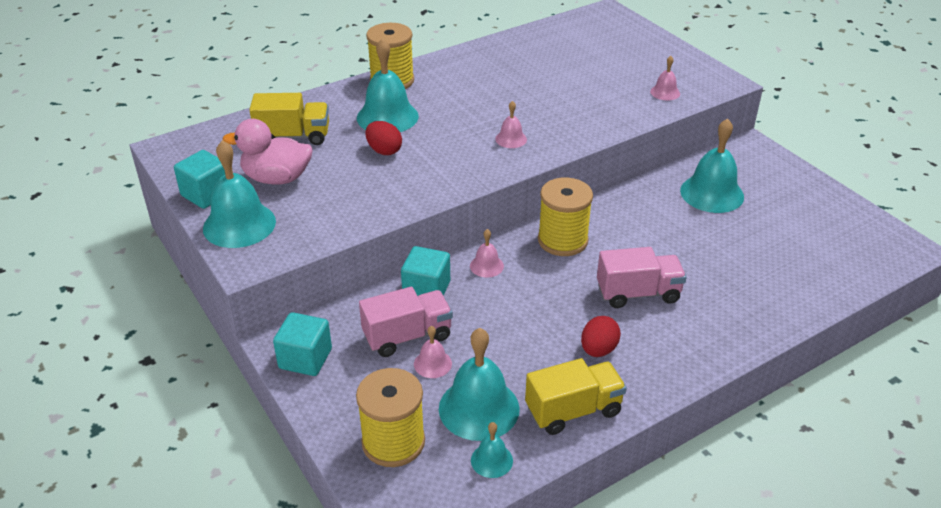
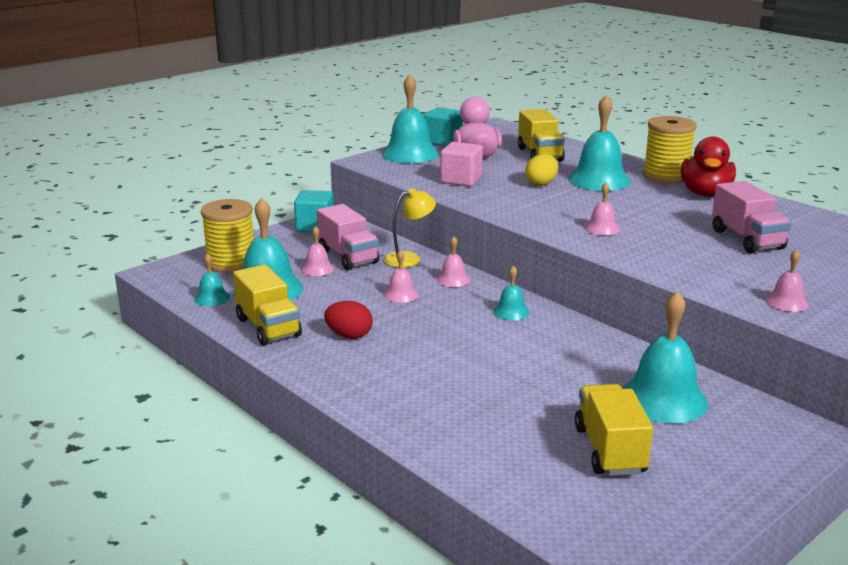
camera: 80 degrees right, 15 degrees down
(350, 199) = (461, 180): none -> pink cube
(384, 151) = (541, 184): red egg -> yellow egg
(426, 289) = (409, 258): turquoise cube -> yellow lamp
(444, 72) = (705, 193): none -> red duck
(513, 305) = (400, 294): none -> pink bell
(562, 240) = (511, 311): yellow spool -> turquoise bell
(638, 293) = (441, 353): pink truck -> pink truck (747, 239)
(781, 231) = (609, 450): none -> yellow truck

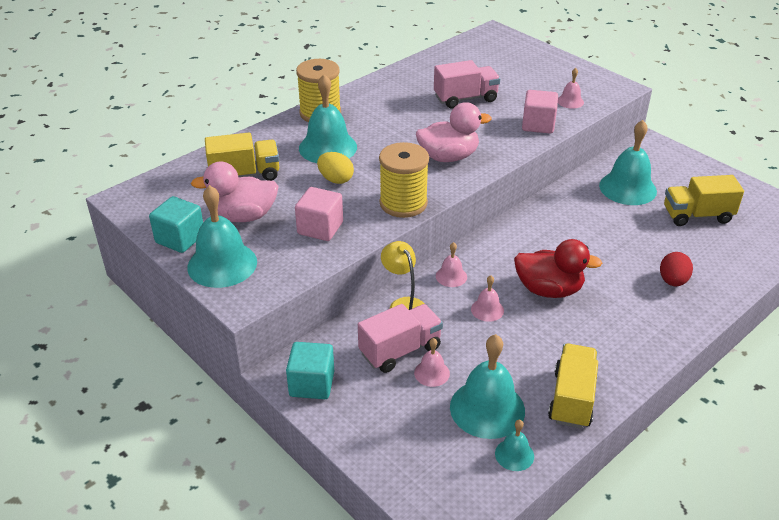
camera: 90 degrees left, 15 degrees up
(231, 263) = (419, 451): yellow spool -> yellow spool (403, 203)
(268, 327) = (571, 399): yellow truck -> yellow truck turned 45 degrees counterclockwise
(349, 336) = (575, 340): red egg -> red egg (672, 281)
(511, 311) = (511, 245): turquoise bell -> none
(602, 228) = (448, 157): pink bell -> pink duck
(703, 277) = (538, 125): none -> pink cube
(705, 193) = (366, 101): red duck -> red duck (549, 290)

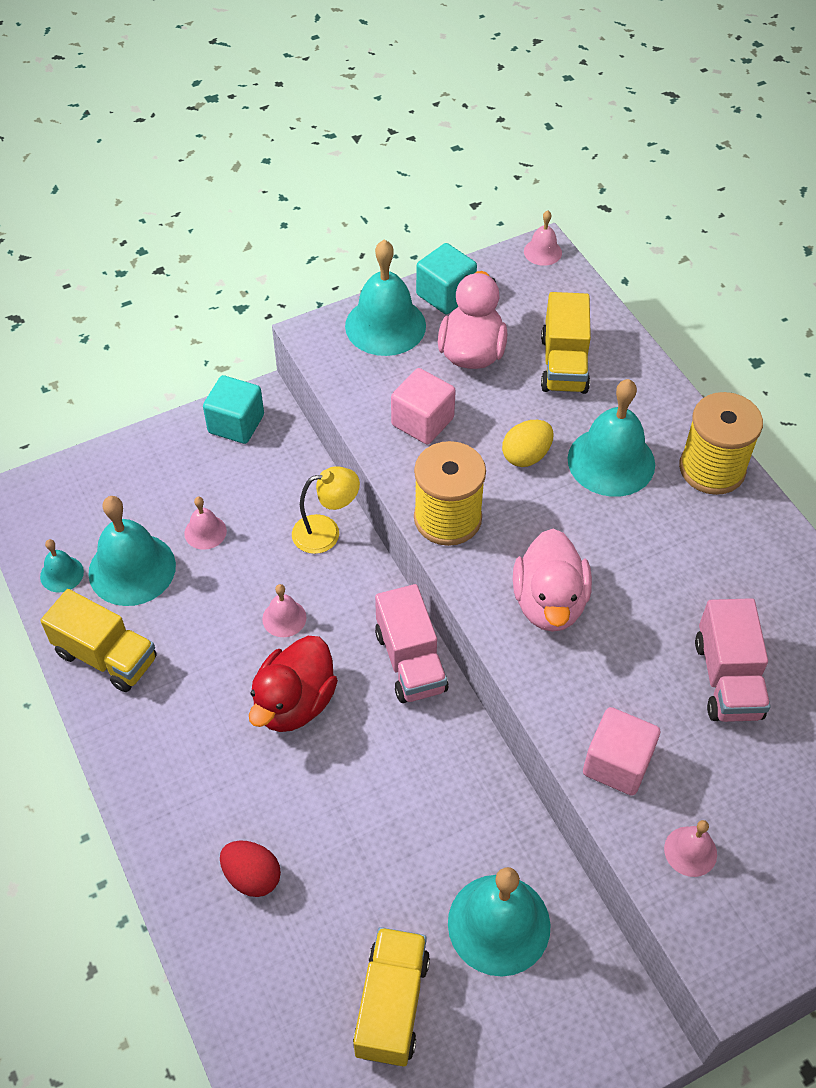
camera: 105 degrees right, 15 degrees up
(400, 350) = (252, 511): pink truck -> pink truck (410, 661)
(451, 276) = (361, 597): pink bell -> pink bell (542, 252)

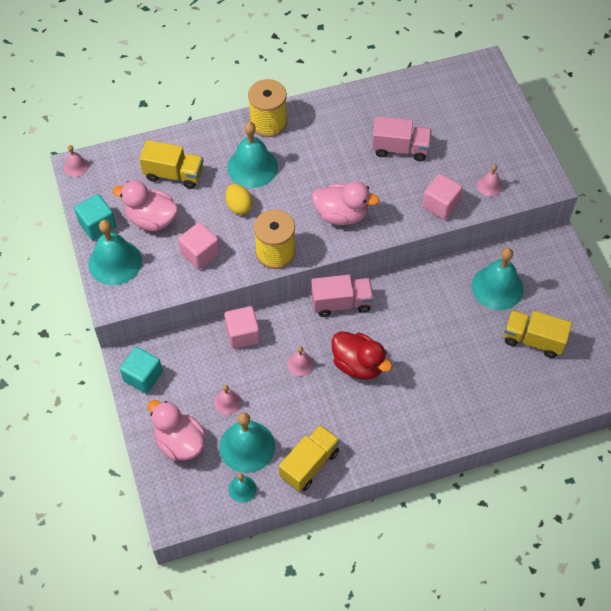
camera: 80 degrees left, 5 degrees up
(133, 485) = (179, 442): none -> pink duck
(252, 876) = (460, 396): red egg -> none
(326, 532) = (243, 334): yellow lamp -> pink cube

